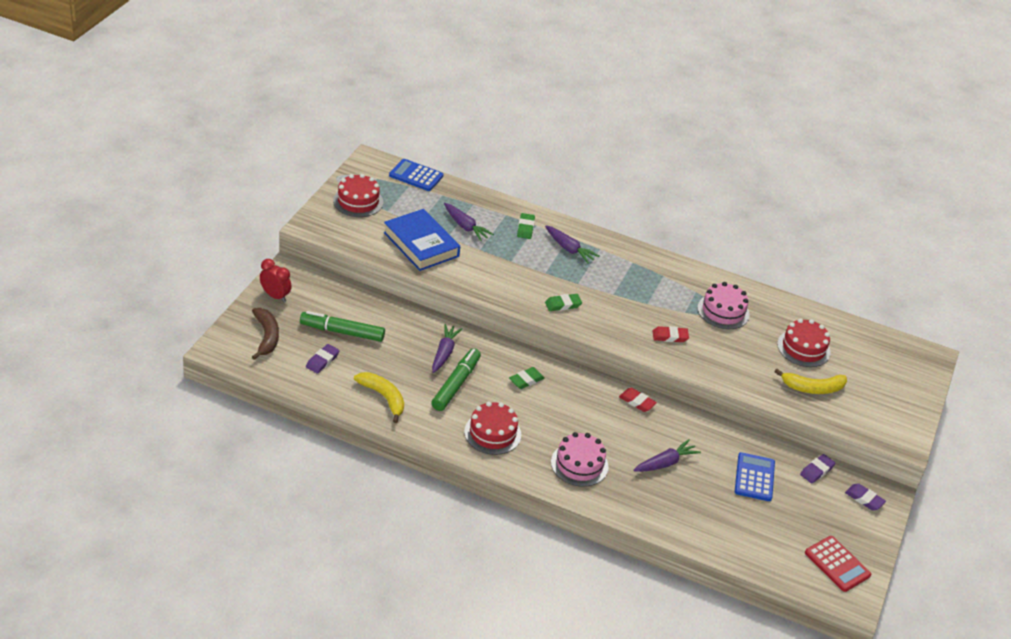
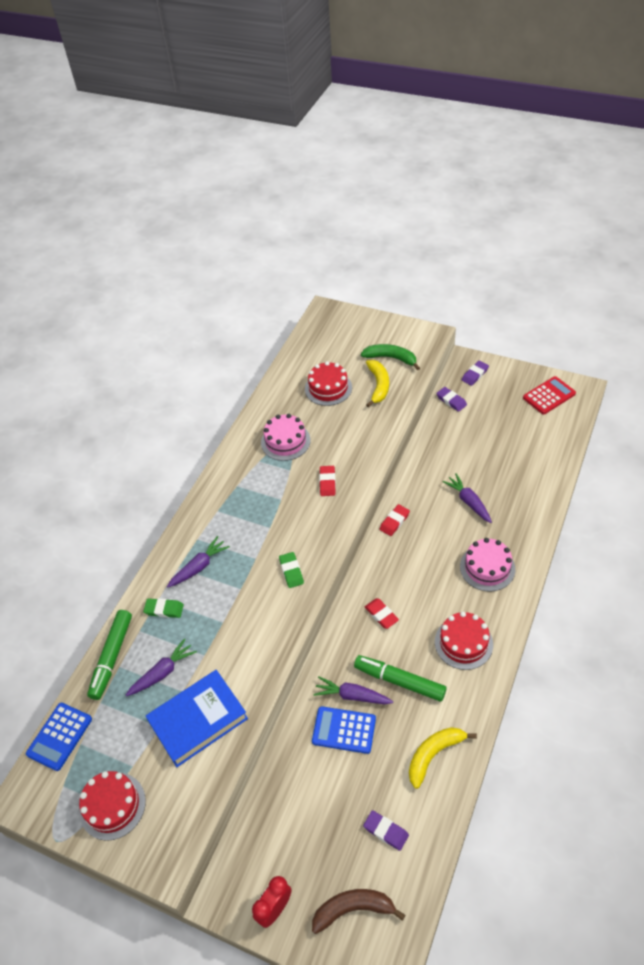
camera: 80 degrees left, 10 degrees up
(342, 332) = (332, 813): green marker -> green marker (112, 657)
(526, 380) = (381, 615): green eraser -> red eraser
(754, 477) = (469, 441): blue calculator -> blue calculator (344, 730)
(859, 403) = (391, 358): none -> green banana

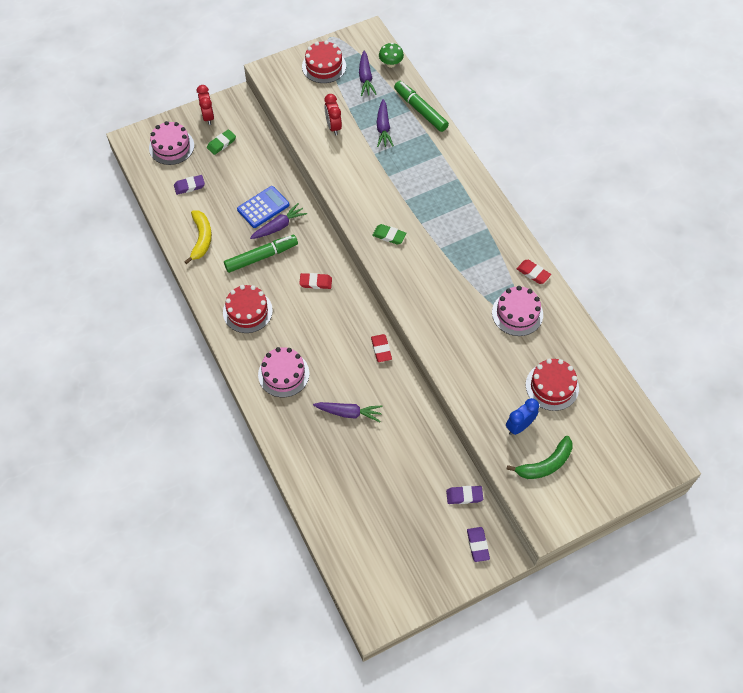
camera: 125 degrees right, 10 degrees up
(59, 736) = (391, 63): blue calculator -> green mushroom
(164, 609) = (430, 152): green eraser -> green eraser (221, 143)
(198, 720) = (333, 127): blue book -> red clock
(199, 567) = (446, 189): purple carrot -> purple carrot (365, 78)
(327, 482) = (446, 311): red eraser -> red eraser (533, 273)
(353, 909) = (171, 147): brown banana -> pink cake
(378, 385) = (519, 426): yellow banana -> blue clock
(549, 396) = (393, 582): red calculator -> none

